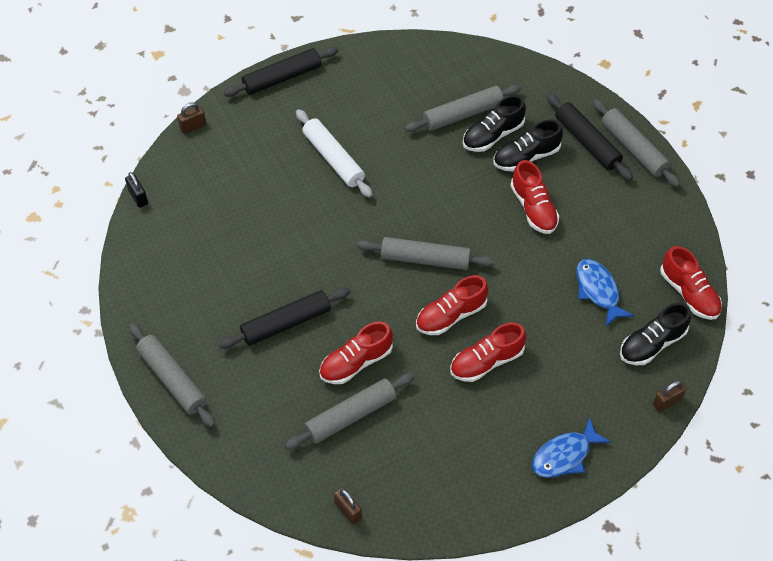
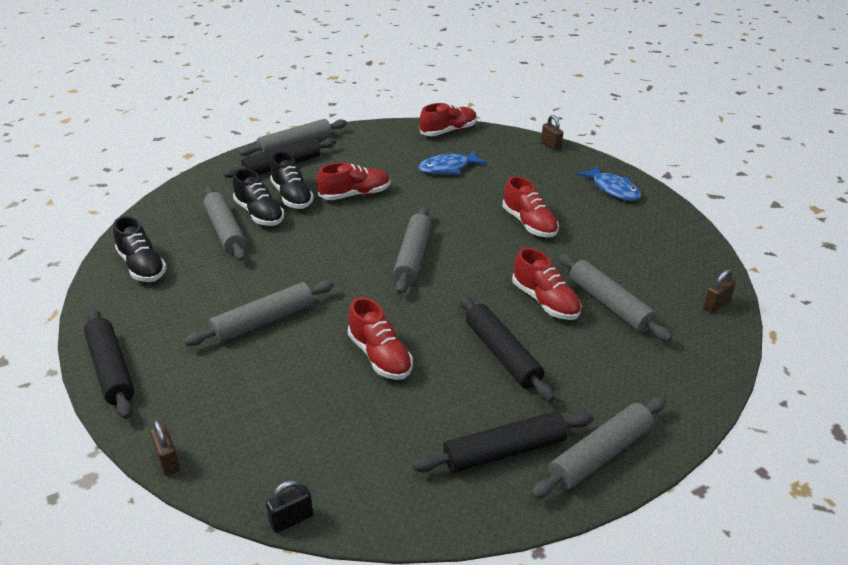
camera: 90 degrees left, 20 degrees down
(182, 317) = (504, 451): none -> black rolling pin
(333, 158) = (263, 321): white rolling pin -> grey rolling pin
(451, 315) = (480, 242): red shoe -> red shoe (380, 356)
(652, 344) = (498, 148): black shoe -> black shoe (142, 266)

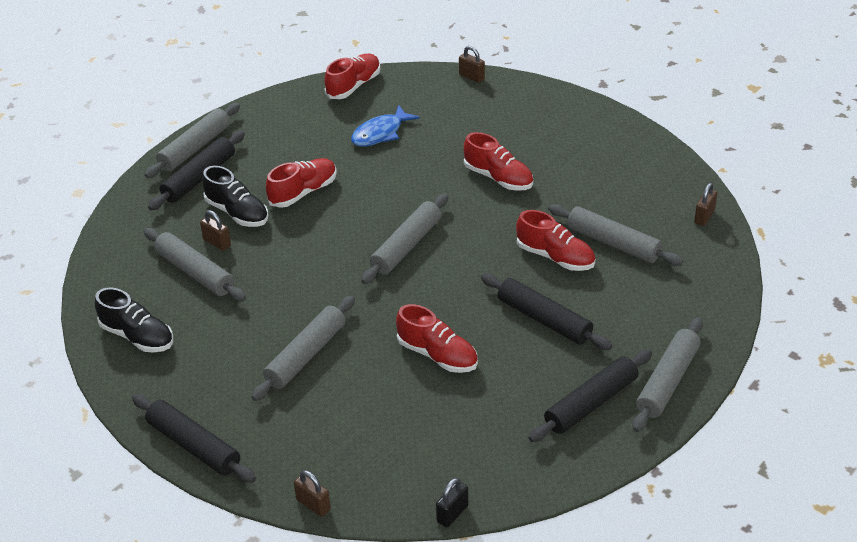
camera: 20 degrees left, 5 degrees up
(259, 214) = (217, 243): black shoe -> brown padlock
(413, 256) = (406, 246): grey rolling pin -> grey rolling pin turned 45 degrees clockwise
(613, 189) = (559, 115): blue fish -> none

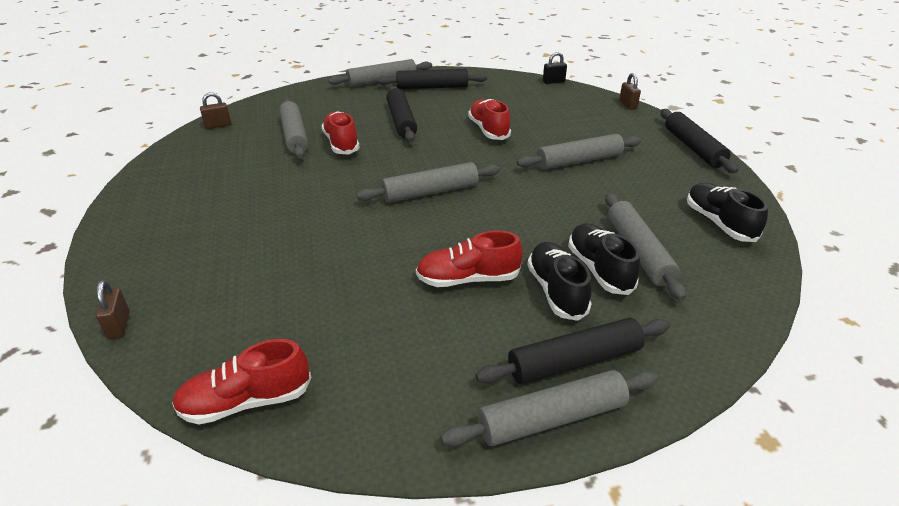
camera: 145 degrees left, 5 degrees down
(217, 243) = (599, 269): brown padlock -> black shoe
(380, 133) = (314, 306): blue fish -> none
(498, 178) = (287, 206): red shoe -> none

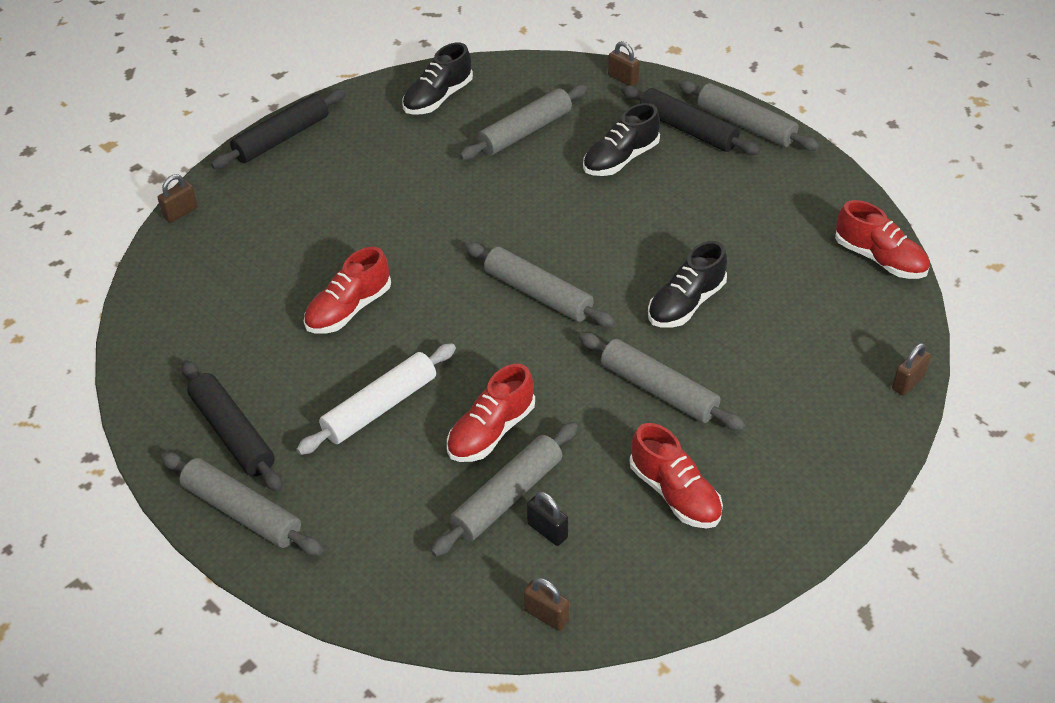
camera: 120 degrees left, 10 degrees up
(401, 121) = (380, 407): black rolling pin -> white rolling pin
(468, 279) = (652, 210): red shoe -> red shoe (675, 493)
(553, 82) = (129, 306): black padlock -> black padlock (547, 531)
(579, 161) = (378, 210): grey rolling pin -> grey rolling pin (658, 390)
(599, 269) = (570, 145): black shoe -> black shoe (686, 304)
(705, 353) = (623, 79): none -> brown padlock

